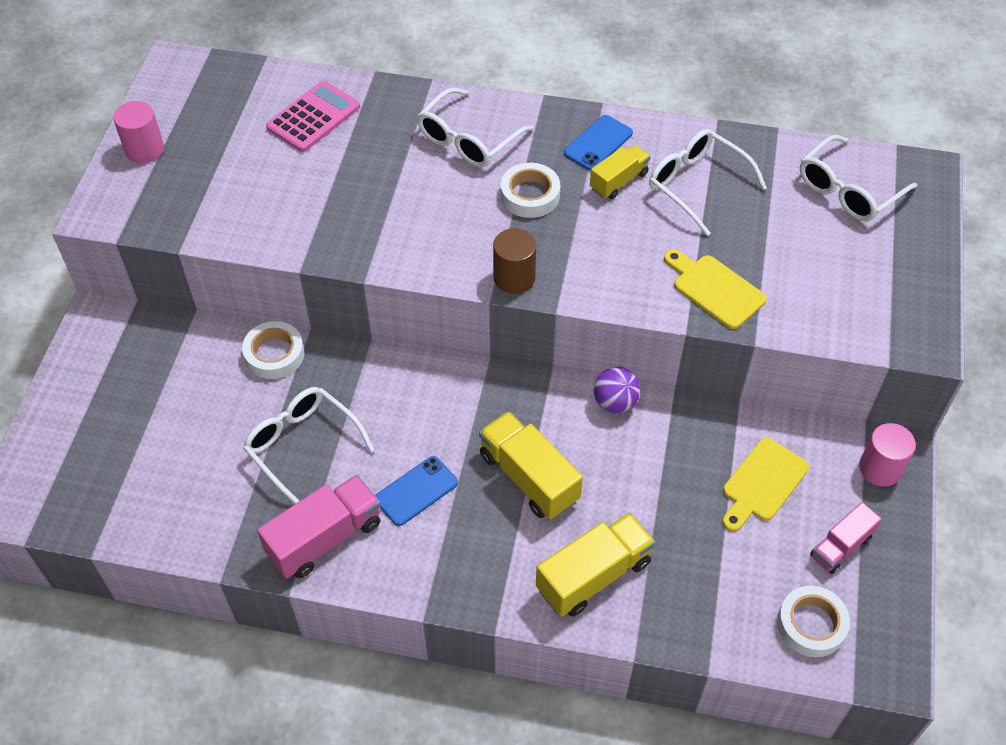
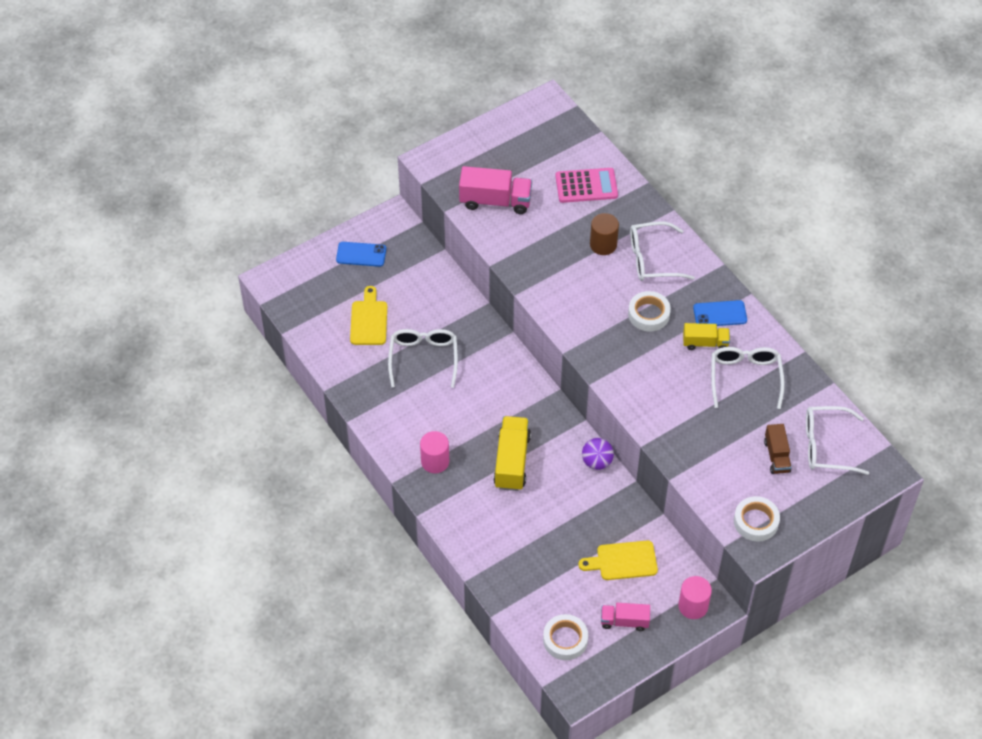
camera: 45 degrees right, 0 degrees up
(144, 149) = (484, 142): pink cylinder -> pink cylinder (435, 461)
(274, 354) = (458, 302): white tape -> white tape (756, 521)
(325, 538) = (388, 410): pink truck -> pink truck (495, 201)
(416, 491) = (452, 423): blue phone -> blue phone (361, 254)
(514, 278) = (589, 350): brown cylinder -> brown cylinder (603, 244)
(593, 575) = (490, 530): yellow truck -> none
(715, 289) = (684, 437): yellow cutting board -> yellow cutting board (369, 320)
(819, 236) = (776, 456): none -> brown truck

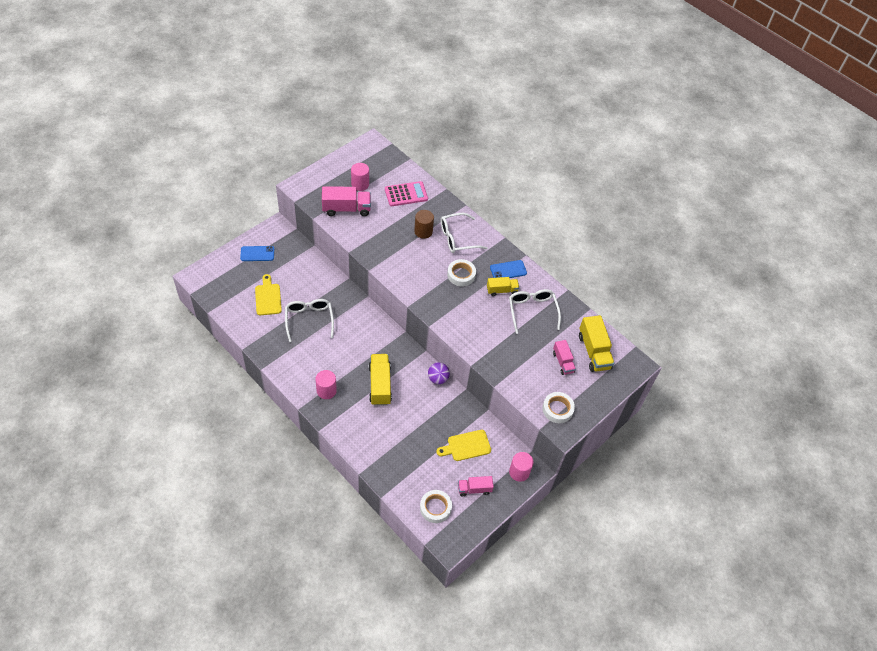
camera: 15 degrees left, 0 degrees up
(520, 165) = (360, 184): none -> pink cylinder
(776, 456) = (563, 362): brown truck -> pink truck
(826, 446) = (594, 352): white glasses -> yellow truck

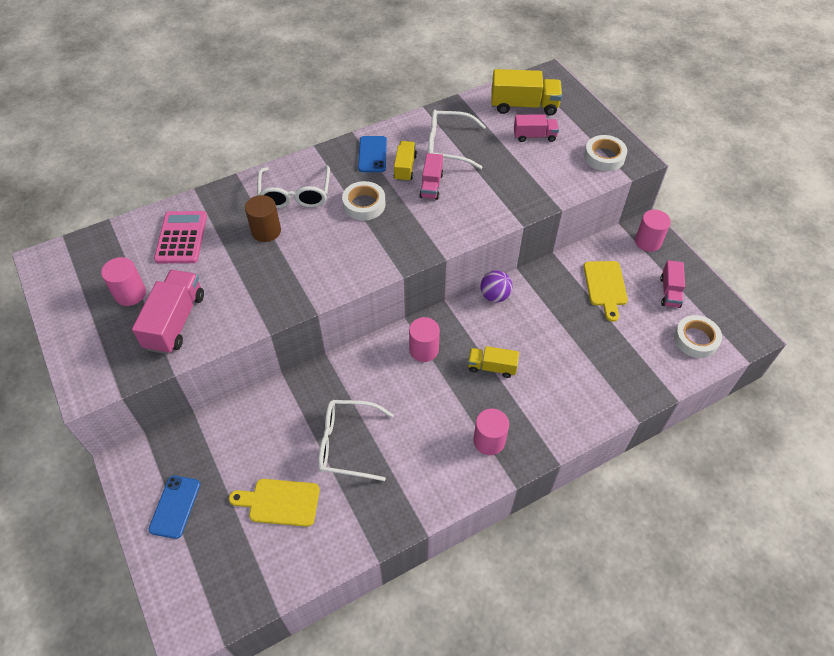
camera: 70 degrees left, 0 degrees up
(380, 385) = (492, 367): yellow truck -> yellow truck, size x0.61
(383, 346) = (424, 350): none -> pink cylinder
(490, 308) = (431, 185): none -> pink truck

